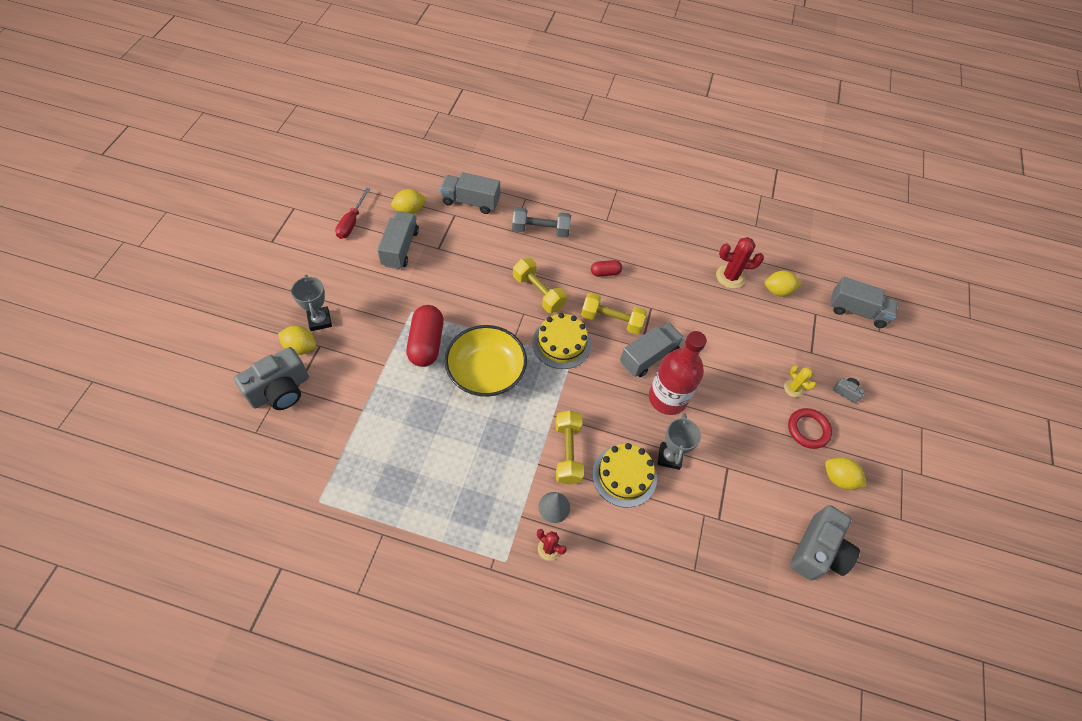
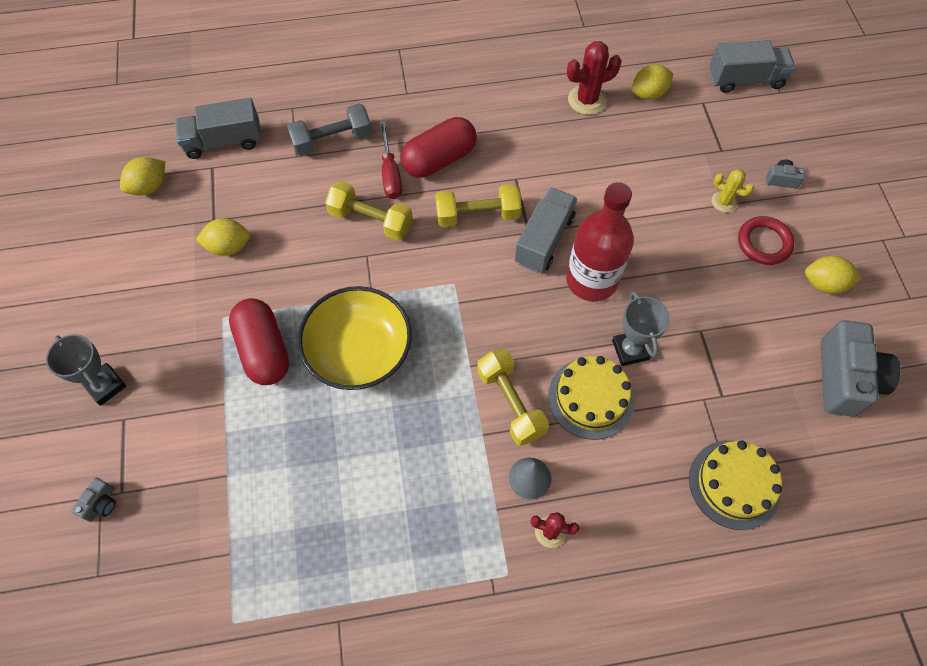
camera: 20 degrees left, 5 degrees up
(280, 390) = (101, 503): grey camera -> grey camera, size x0.44
(300, 347) = (98, 433): yellow lemon -> yellow lemon (228, 247)
(351, 222) = (79, 236): red screwdriver -> red screwdriver (390, 173)
(400, 248) = (163, 242): grey truck -> none
(561, 343) = (432, 271): yellow cake -> yellow cake (734, 484)
(605, 273) = (439, 159): red capsule -> red capsule, size x1.93

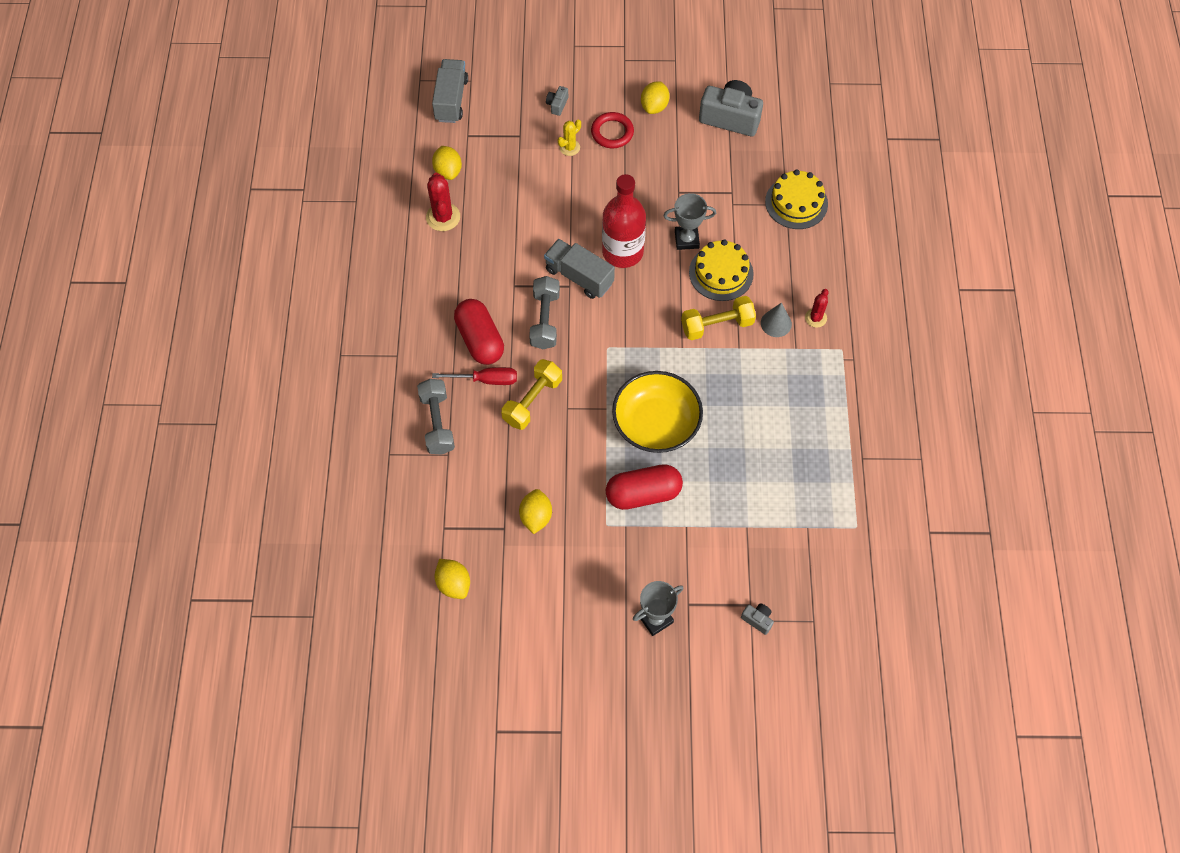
camera: 80 degrees left, 0 degrees up
(224, 141) = (415, 516): grey truck -> none
(477, 215) = (545, 320): yellow dumbbell -> grey dumbbell

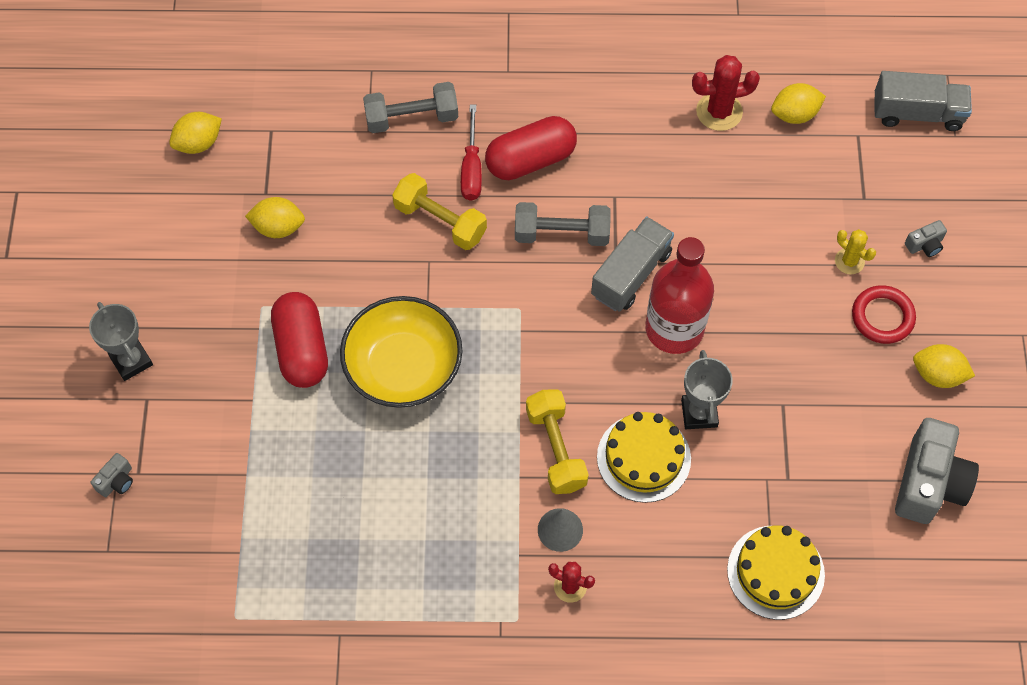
camera: 90 degrees right, 0 degrees up
(557, 105) = (925, 245): grey camera -> grey camera turned 135 degrees clockwise

